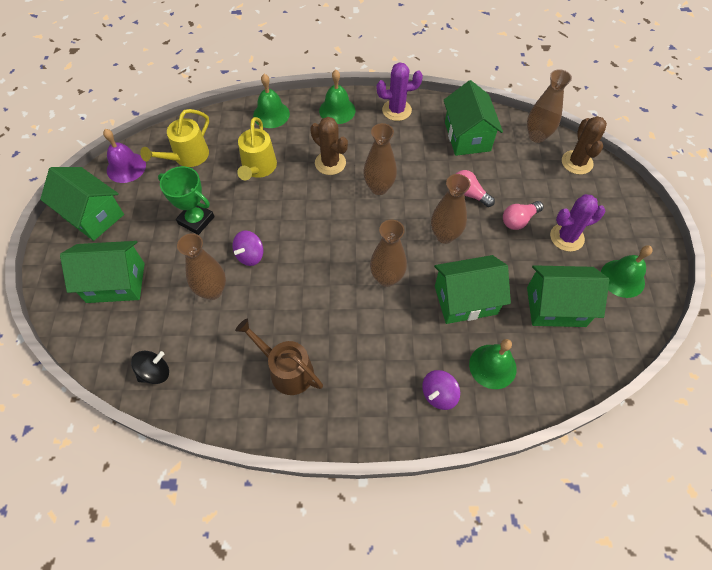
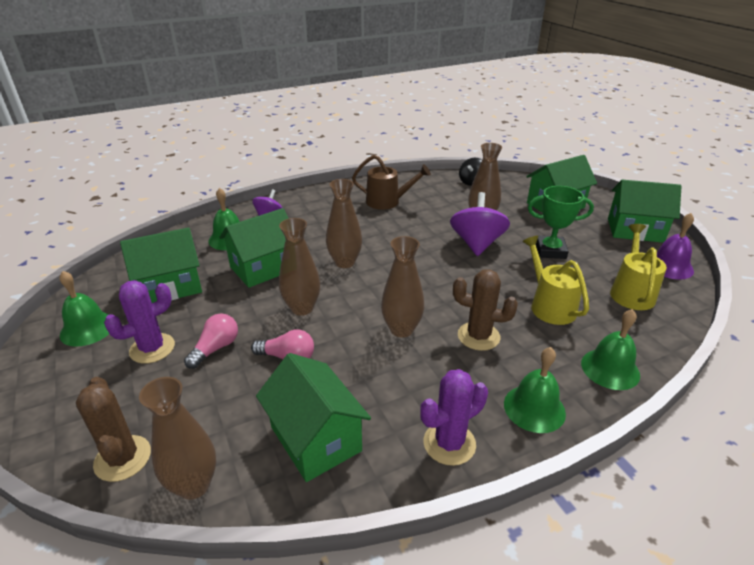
camera: 155 degrees right, 25 degrees down
(250, 255) = (476, 243): purple spinning top -> purple spinning top, size x1.67

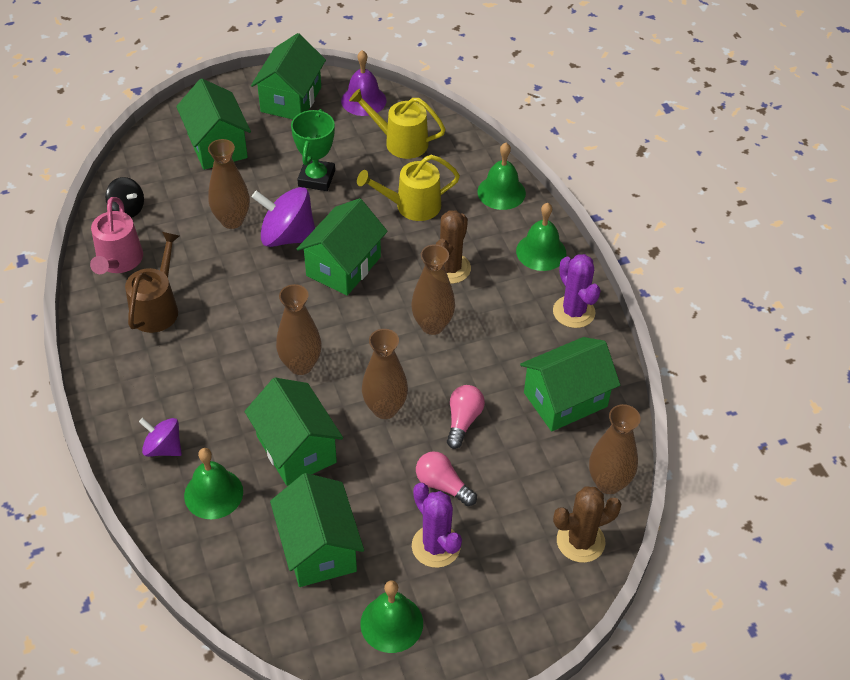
camera: 85 degrees left, 15 degrees up
(424, 185) = (118, 261): none -> pink watering can
(455, 273) = (343, 266): none -> green house

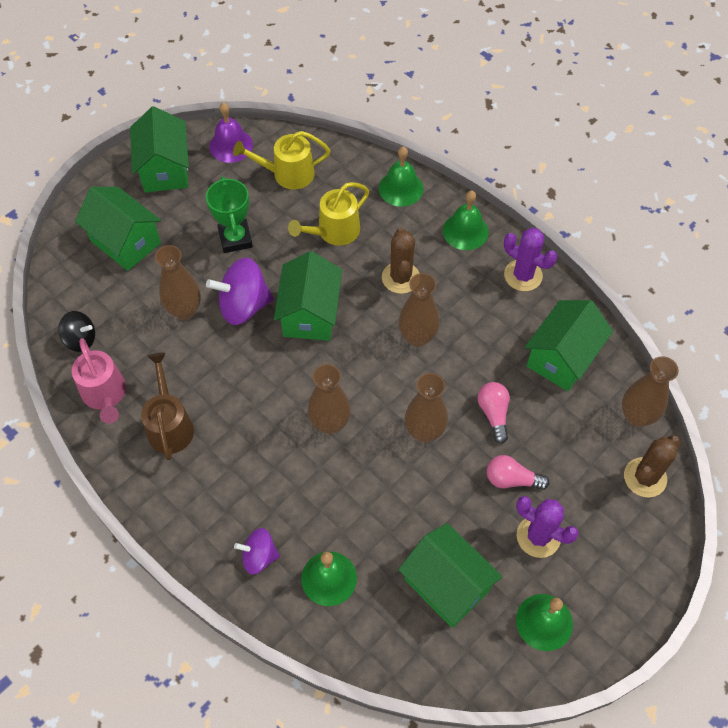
camera: 25 degrees left, 10 degrees up
(296, 449) = (373, 503): green house -> none

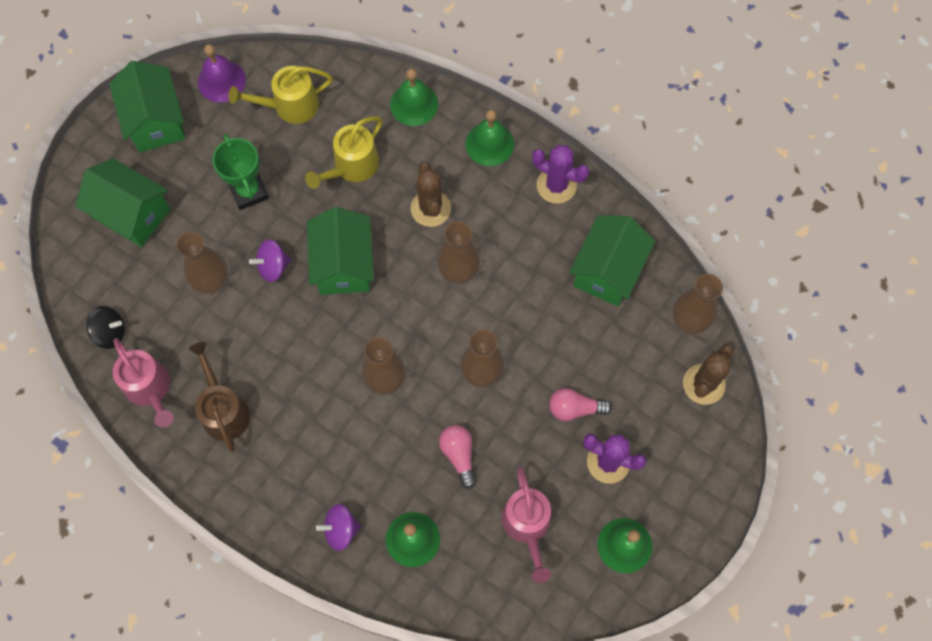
camera: 10 degrees left, 10 degrees up
(244, 306) = (273, 266): purple spinning top -> purple spinning top, size x0.60
(447, 585) = (527, 525): green house -> pink watering can
(493, 414) = (547, 343): pink light bulb -> pink light bulb (459, 455)

